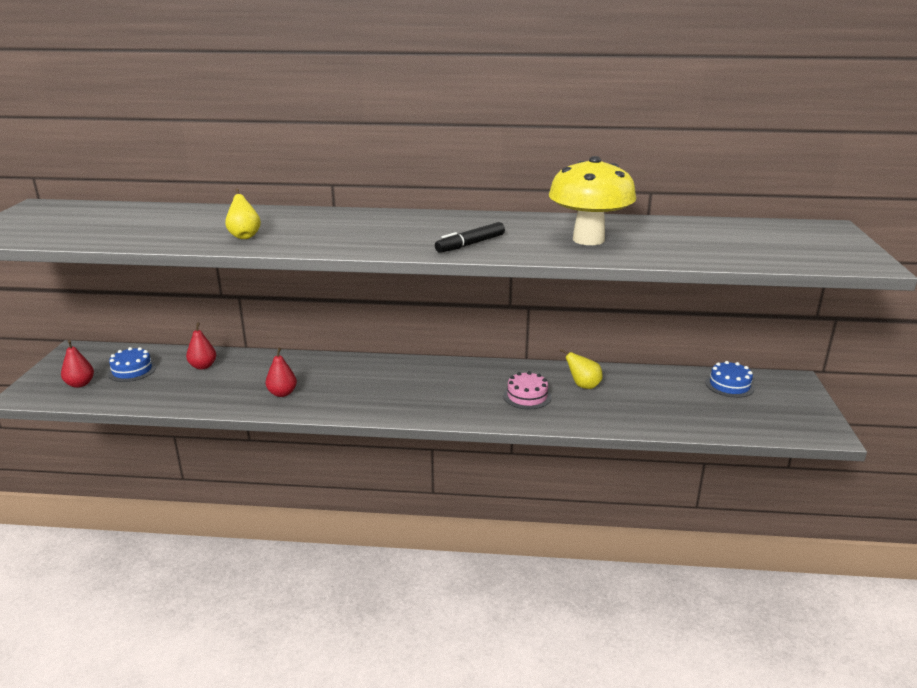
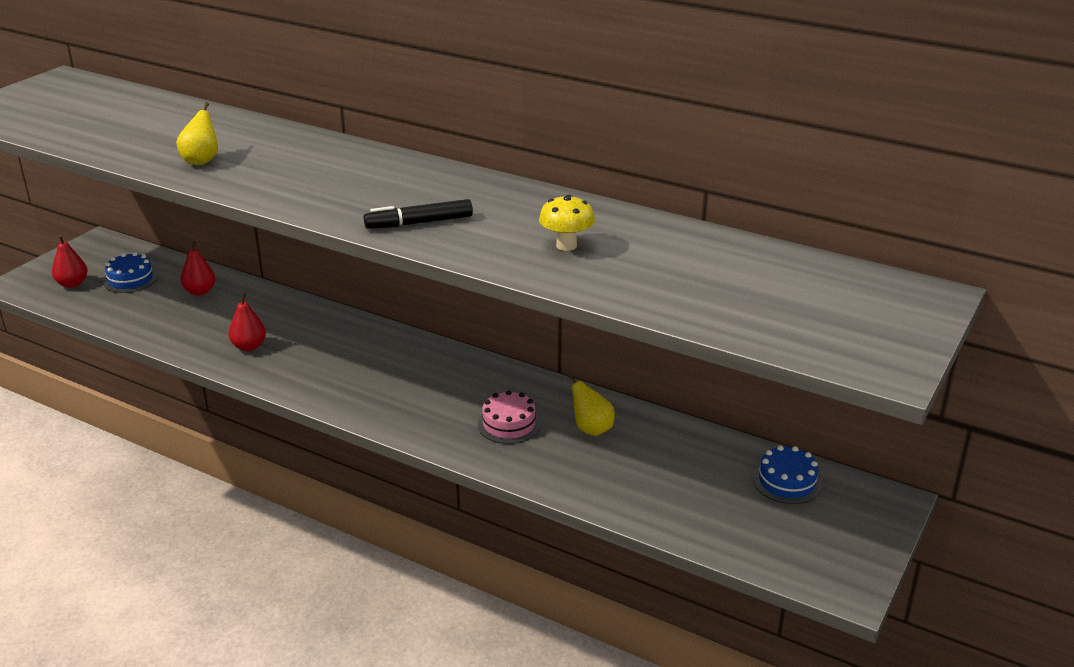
camera: 25 degrees right, 5 degrees up
(588, 240) = (566, 245): yellow mushroom -> yellow mushroom, size x0.49

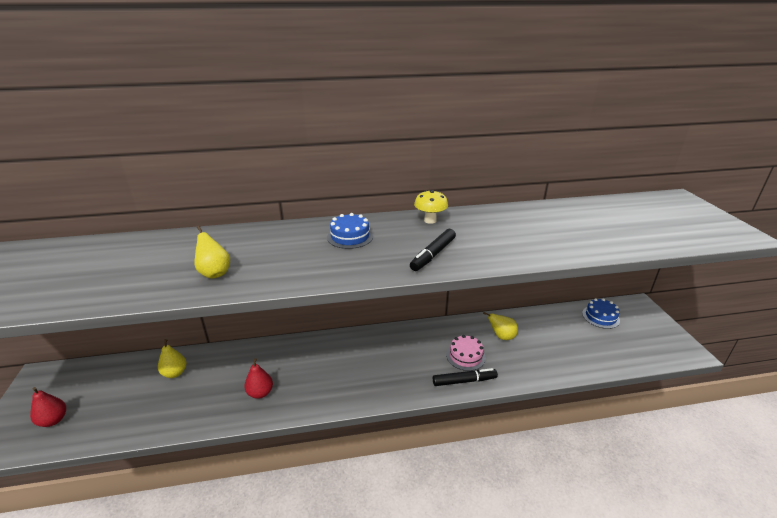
camera: 40 degrees left, 0 degrees up
(130, 279) = (105, 391): blue cake -> blue cake (350, 237)
(200, 291) = (175, 373): red pear -> yellow pear
(465, 445) = (464, 381): none -> black marker
(566, 245) = (524, 235): yellow mushroom -> yellow mushroom (430, 220)

